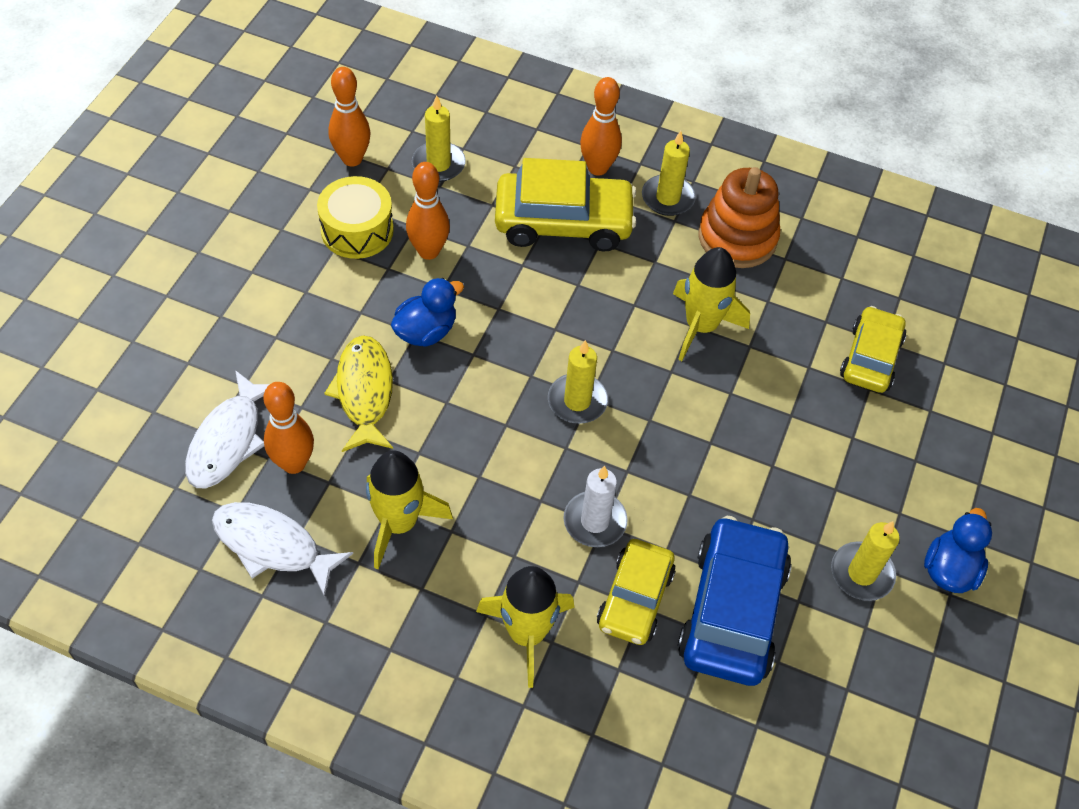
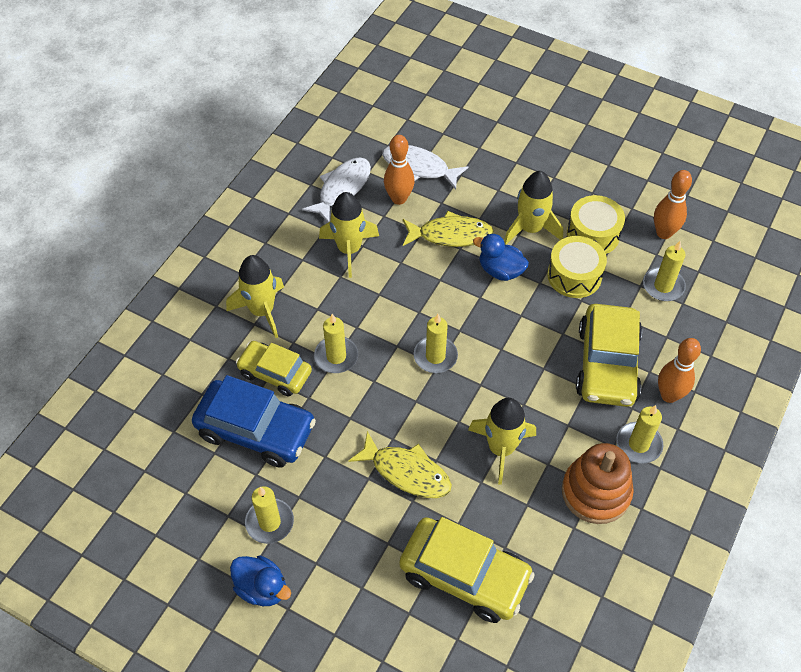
camera: 100 degrees right, 0 degrees up
(350, 298) = (530, 229): none -> yellow rocket
(426, 331) = (500, 270): blue duck -> blue duck turned 150 degrees clockwise
(428, 251) = (574, 275): orange bowling pin -> yellow drum
(594, 521) = (336, 356): white candle -> yellow candle
(754, 423) = (406, 472): none -> yellow fish
(870, 358) = (464, 575): yellow car -> yellow car, size x1.56

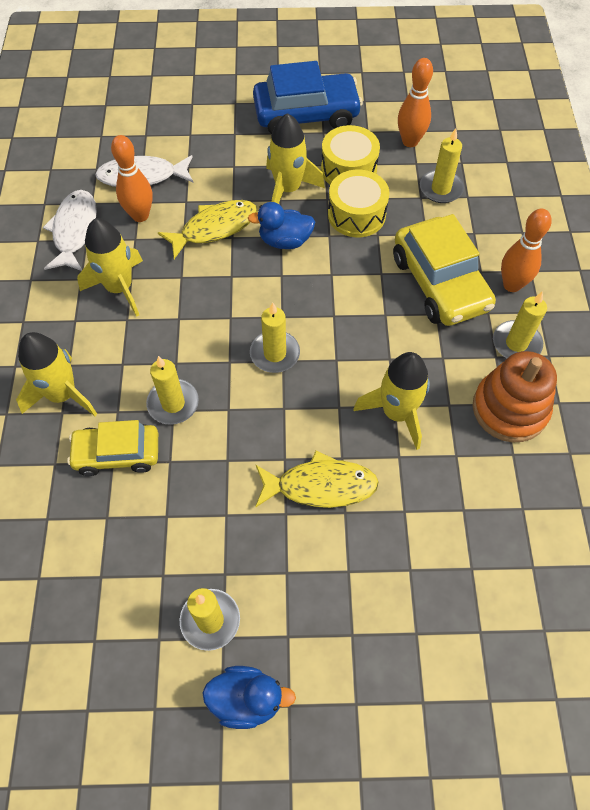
camera: 30 degrees left, 5 degrees up
(256, 430) = (133, 526): blue car -> blue car (306, 115)
(464, 575) = (445, 561): yellow car -> none

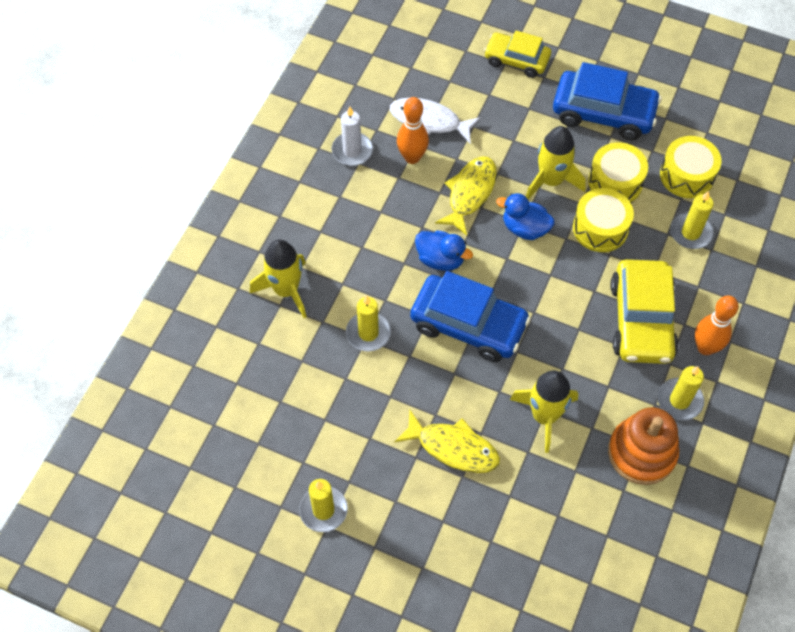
camera: 25 degrees right, 0 degrees up
(74, 231) = (352, 151): white fish -> white candle
(117, 454) = (308, 355): yellow car -> yellow car (516, 60)
(119, 288) = (367, 217): yellow rocket -> none
(214, 228) = (470, 193): yellow fish -> yellow fish turned 60 degrees counterclockwise
(247, 699) = (324, 576): blue duck -> blue duck (440, 259)
(275, 353) = (468, 325): yellow candle -> blue car
(410, 141) = (687, 175): orange bowling pin -> yellow drum

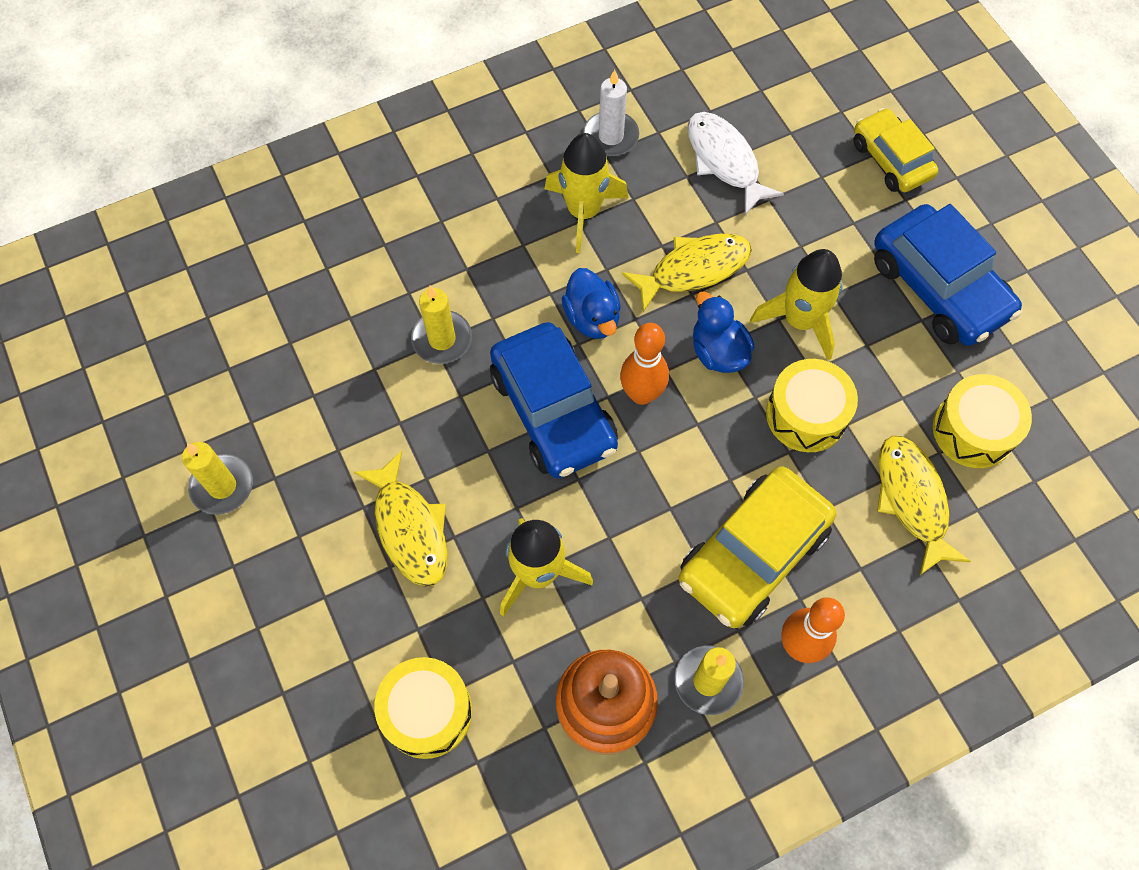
camera: 40 degrees right, 5 degrees up
(286, 290) = (404, 234): yellow rocket -> yellow rocket (583, 212)
(412, 157) = (668, 187): orange bowling pin -> orange bowling pin (641, 394)
(615, 182) = (875, 375): yellow drum -> yellow drum (427, 712)
(690, 233) = (912, 500): yellow candle -> yellow fish

